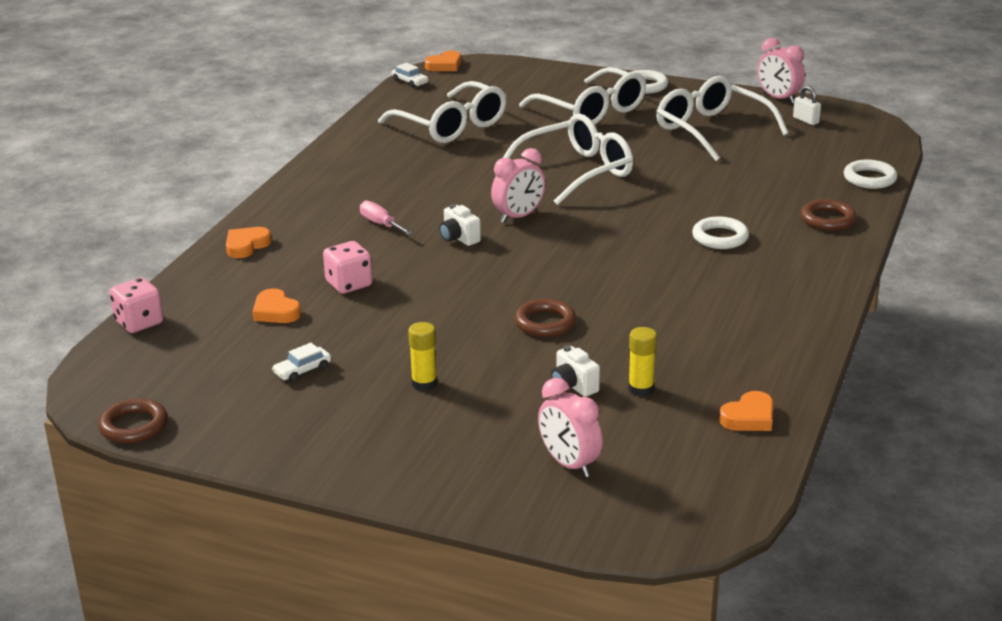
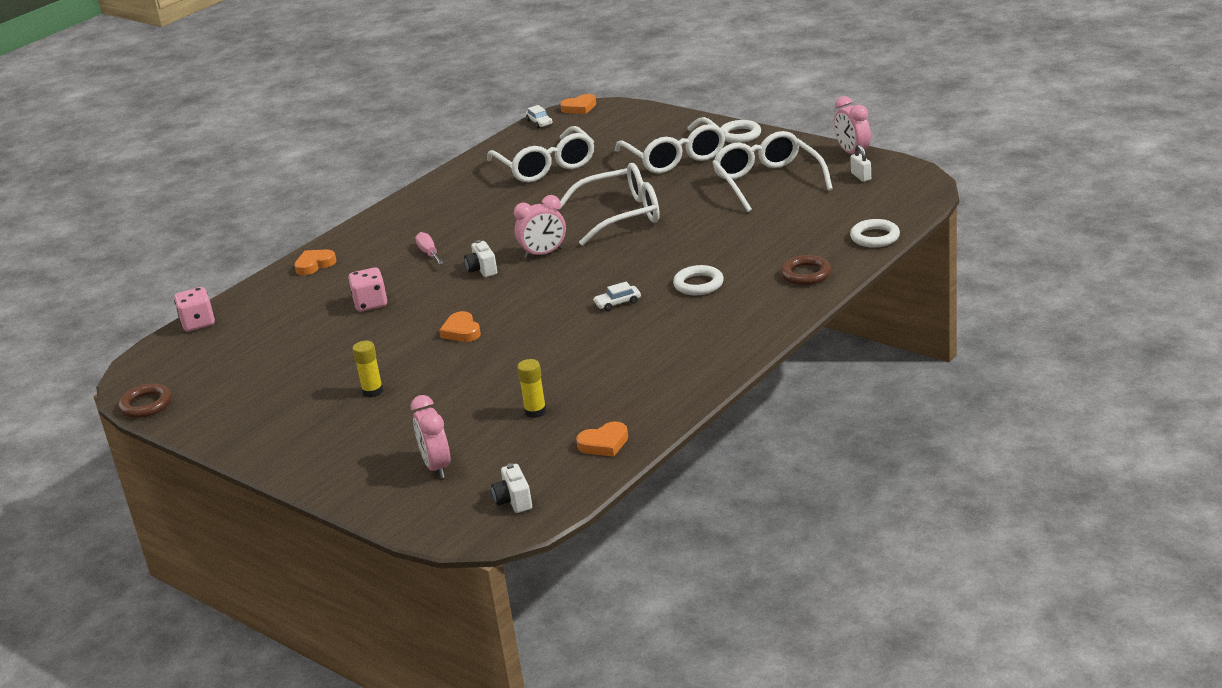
camera: 20 degrees right, 0 degrees up
(275, 311) = (301, 322): orange heart -> orange heart (461, 331)
(302, 370) = (290, 372): white car -> white car (617, 303)
(545, 323) = (500, 349): brown ring -> none
(573, 386) = (484, 404): white camera -> white camera (514, 501)

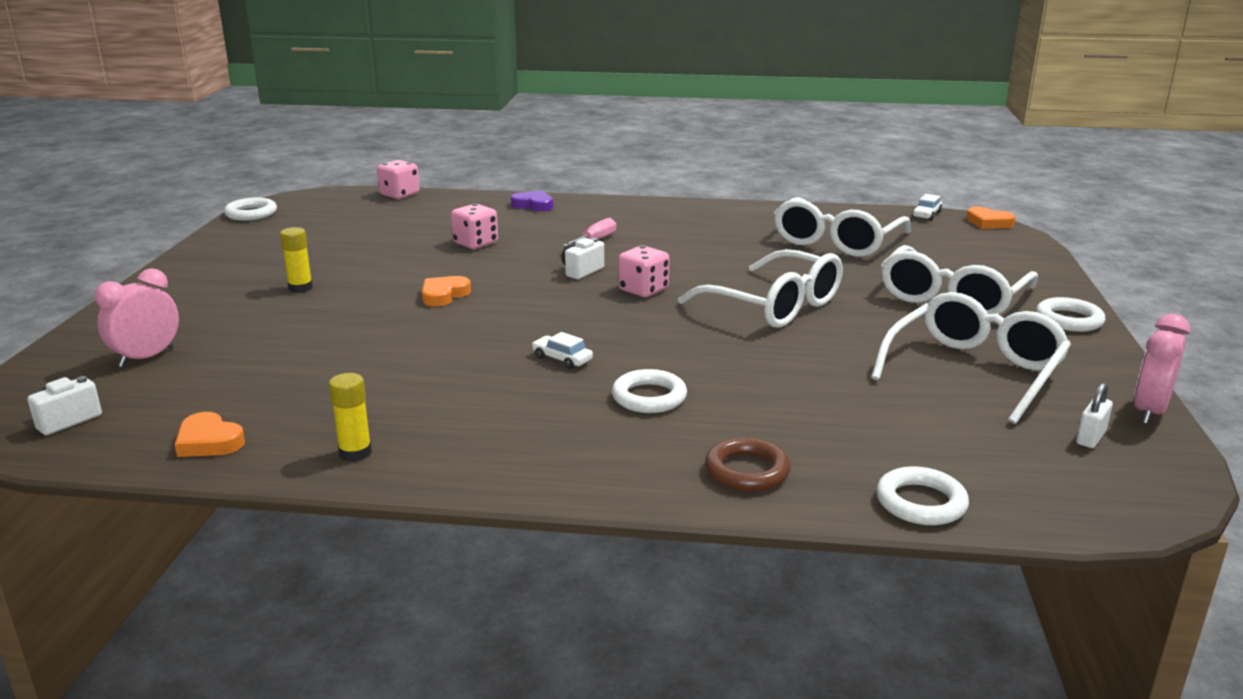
camera: 55 degrees right, 5 degrees down
(146, 405) = (251, 213): brown ring -> white ring
(314, 265) = (533, 205): orange heart -> purple heart
(535, 412) = (279, 379): yellow glue stick -> yellow glue stick (355, 453)
(543, 254) = (643, 290): pink clock -> pink dice

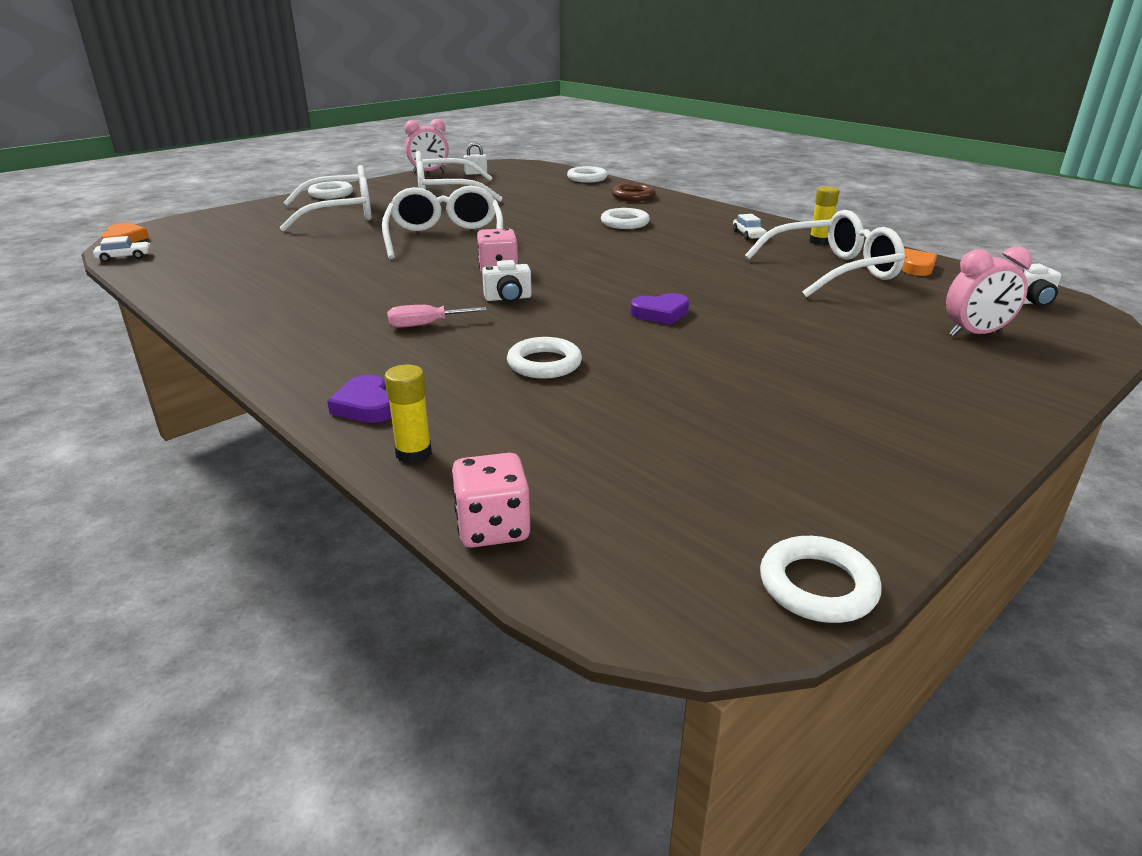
camera: 140 degrees left, 5 degrees up
(300, 288) = (799, 365): yellow glue stick -> yellow glue stick (414, 454)
(444, 295) = (660, 313): orange heart -> purple heart
(475, 243) = (544, 364): pink dice -> white ring
(562, 359) = (640, 249): white car -> white car (748, 235)
(836, 241) = (264, 260): white glasses -> white glasses (833, 271)

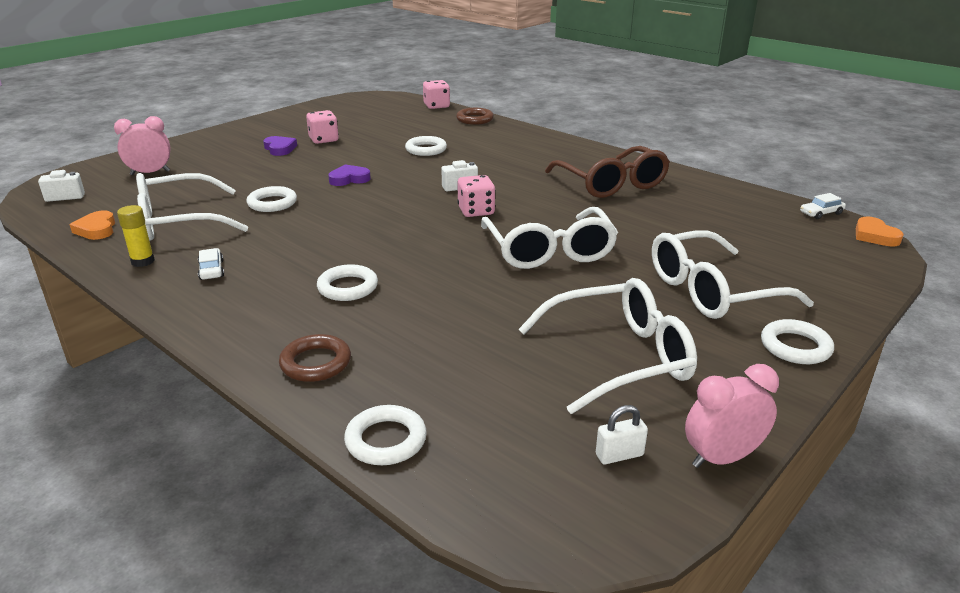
camera: 175 degrees right, 0 degrees up
(303, 294) = (611, 184): none -> brown glasses
(366, 406) = (508, 131): purple heart -> purple heart (280, 149)
(414, 454) = (475, 119): yellow glue stick -> brown ring
(425, 325) = (506, 167): pink screwdriver -> none
(746, 397) = (324, 140): none -> pink dice
(817, 586) = (335, 100): white ring -> white ring (272, 203)

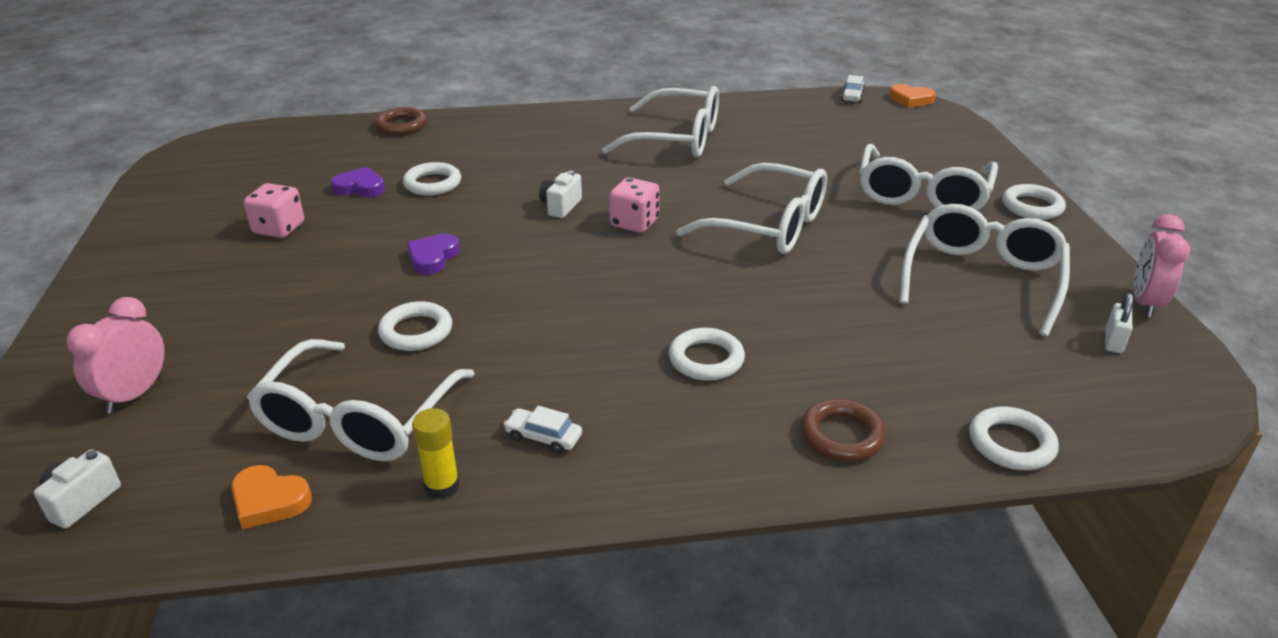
camera: 50 degrees left, 5 degrees up
(280, 149) = (248, 267): purple heart -> purple heart (360, 187)
(436, 106) = (317, 127): pink dice -> none
(611, 184) = (677, 139): brown glasses -> white glasses

